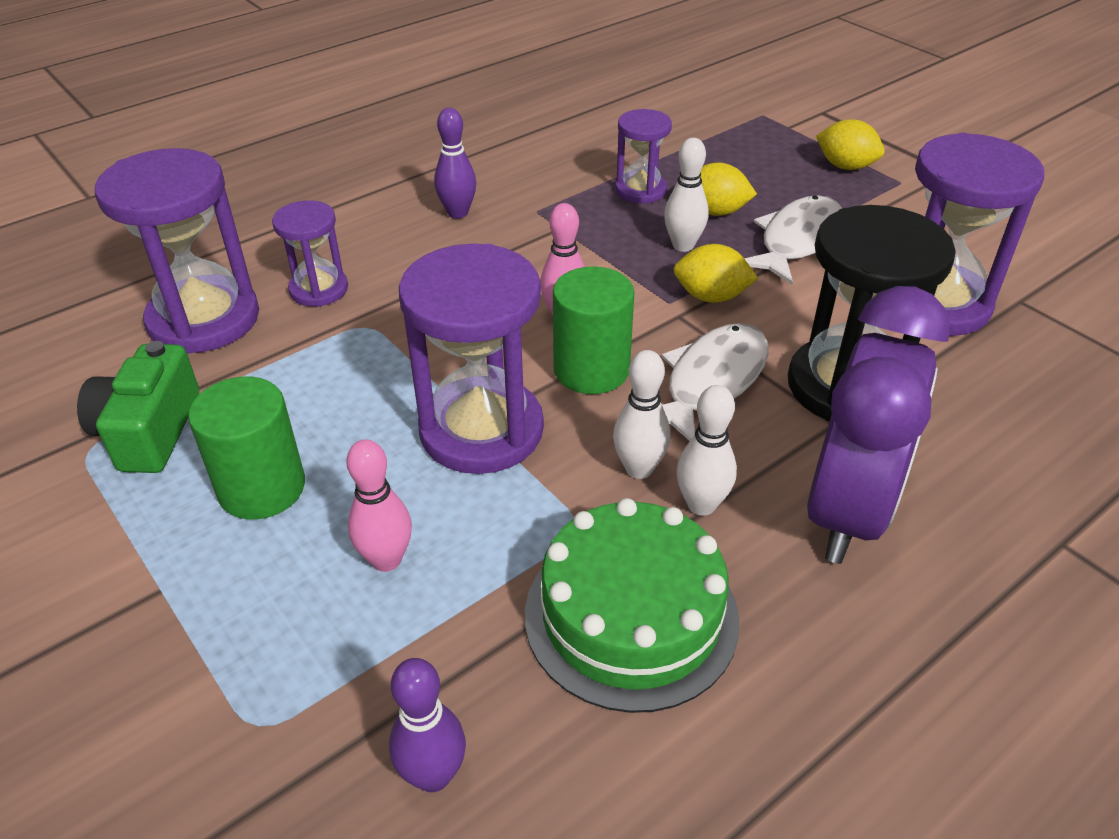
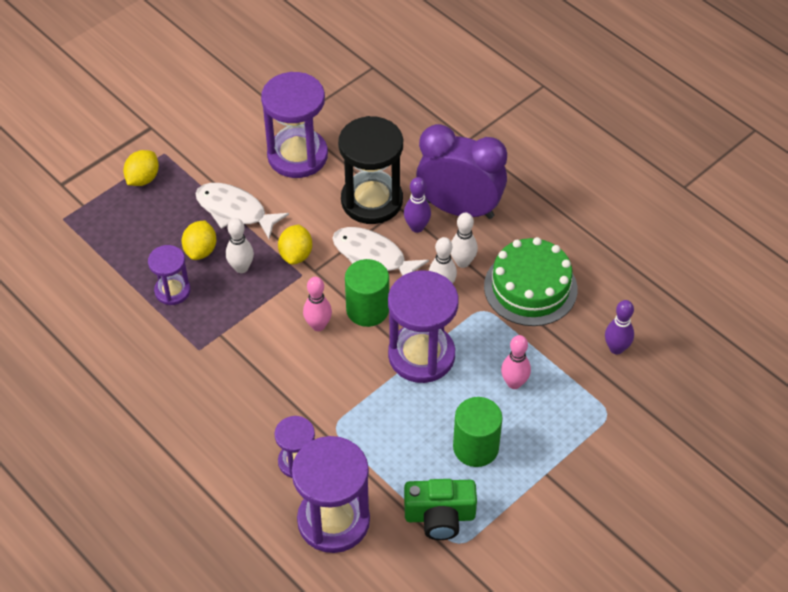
camera: 95 degrees left, 10 degrees up
(458, 213) = (202, 395): purple bowling pin -> purple bowling pin (417, 227)

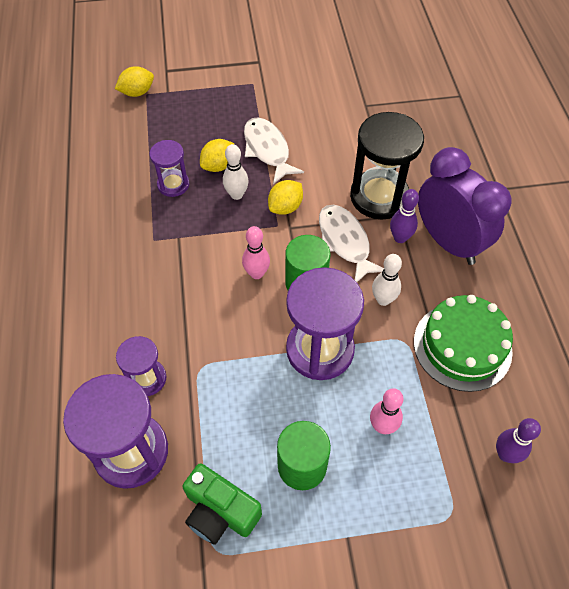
camera: 35 degrees right, 5 degrees up
(143, 179) = (222, 94): yellow lemon -> yellow lemon (137, 92)
(297, 156) = (348, 133): purple hourglass -> none
(462, 262) = (417, 289): white bowling pin -> none

